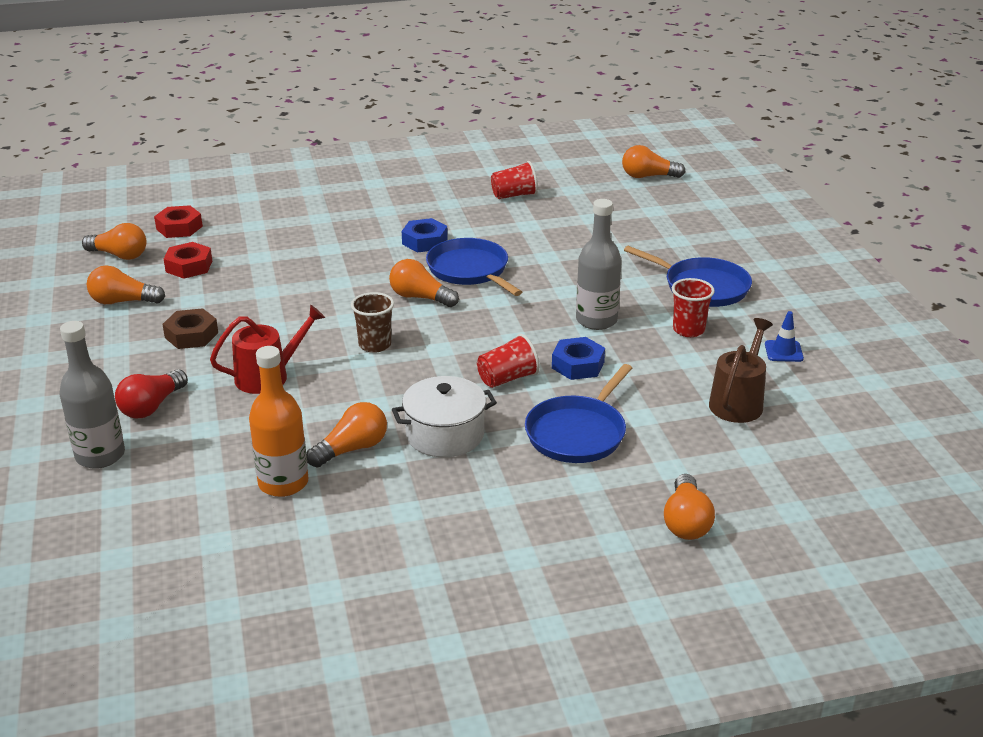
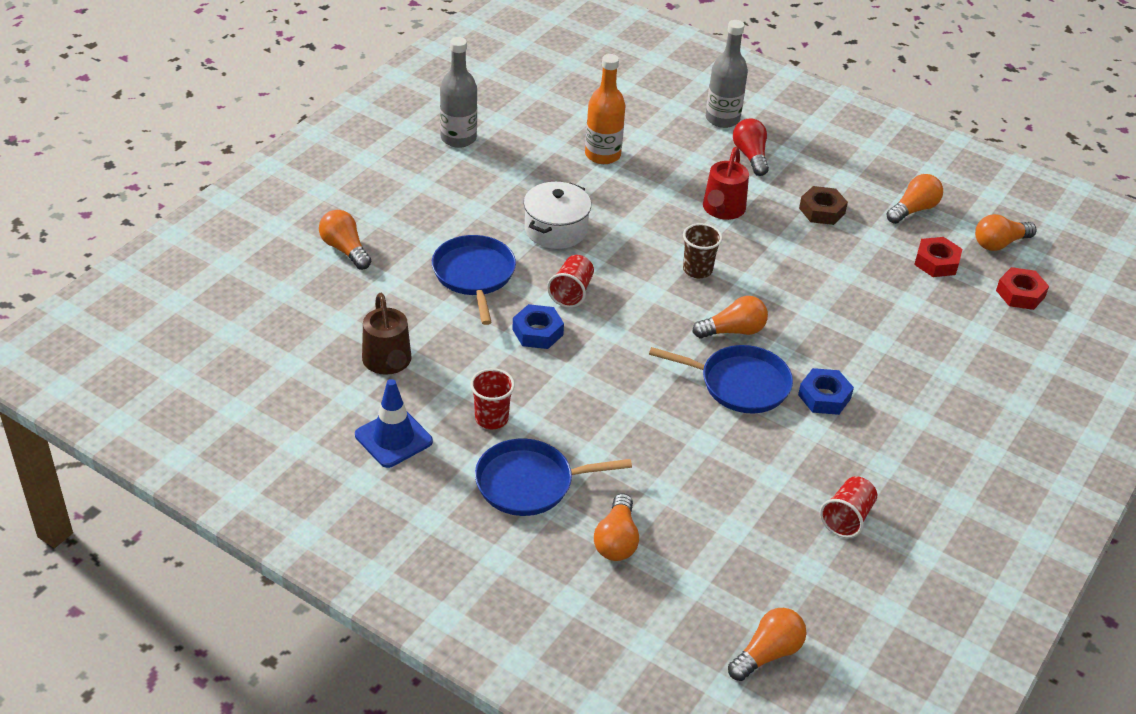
camera: 135 degrees right, 10 degrees up
(352, 449) = (596, 192): orange light bulb -> orange light bulb (616, 540)
(596, 320) = (574, 386): grey bottle -> grey bottle (458, 138)
(783, 351) = (393, 438): blue traffic cone -> blue traffic cone, size x1.68

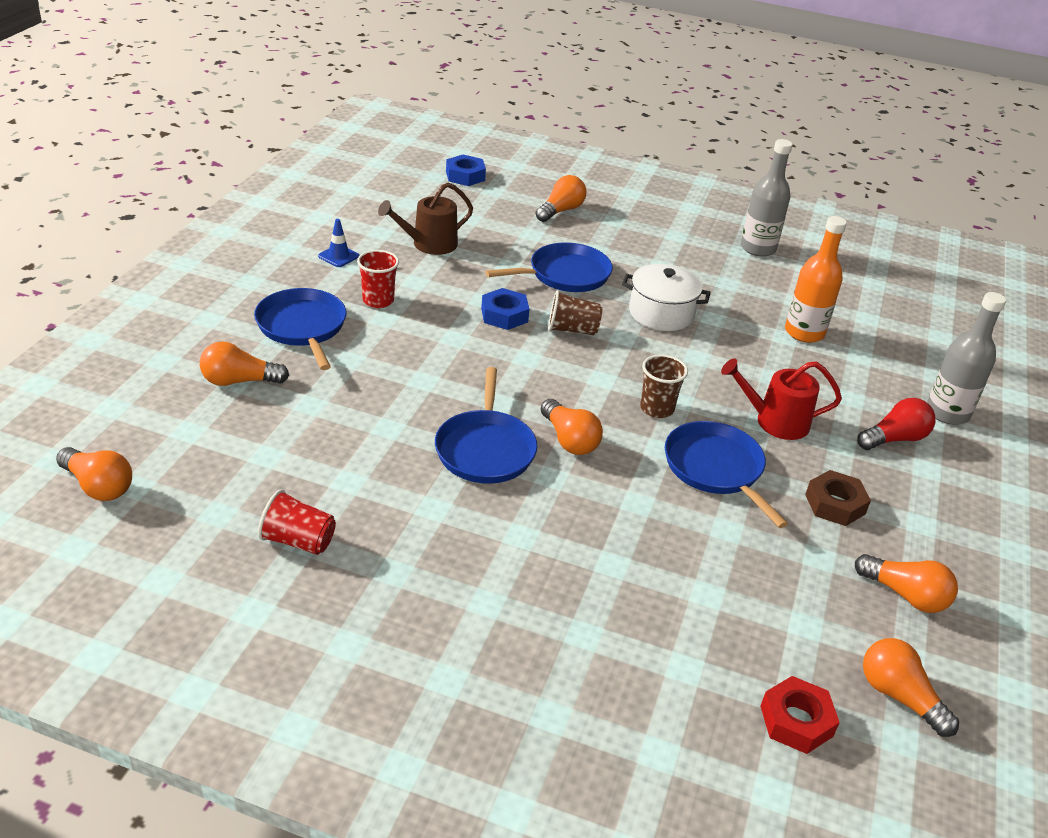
camera: 75 degrees right, 5 degrees down
(393, 438) = (338, 256): blue traffic cone -> blue traffic cone, size x0.59
(571, 292) = (572, 330): red cup -> brown cup
(777, 258) = (716, 469): none -> blue pan
(824, 397) = (491, 516): blue nut -> blue nut (465, 176)
(936, 262) = (806, 621): red nut -> none

